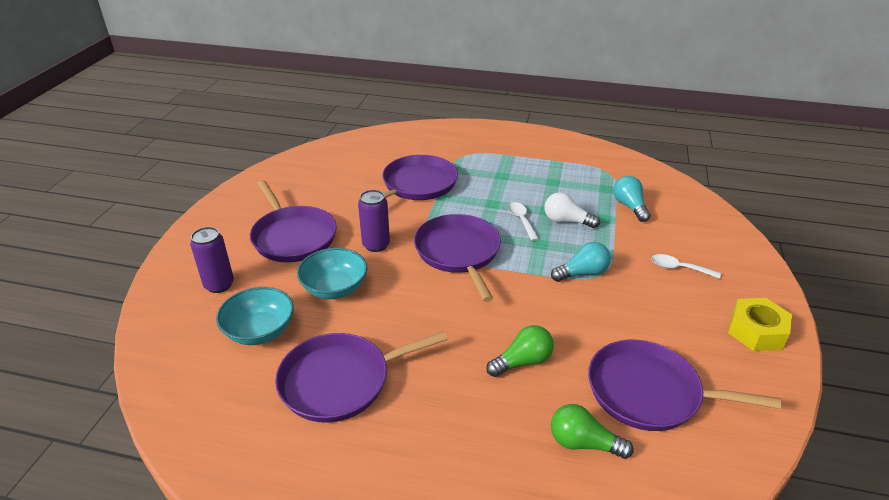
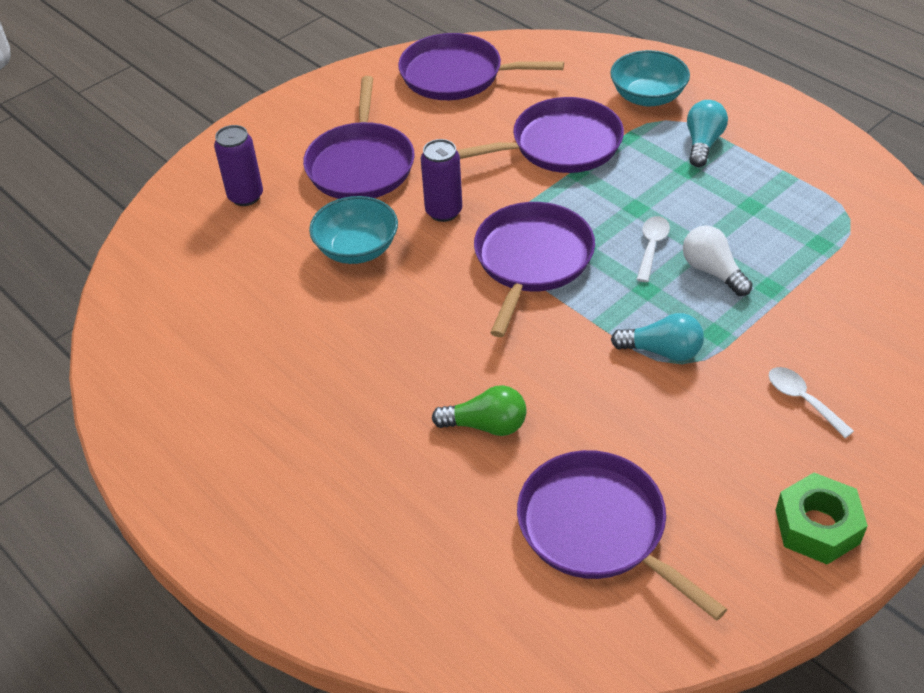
camera: 35 degrees right, 10 degrees up
(260, 331) = (248, 268): turquoise bowl -> turquoise bowl (647, 97)
(340, 381) = (284, 358): purple pan -> purple pan (457, 75)
(583, 443) = (469, 542): green light bulb -> none
(629, 207) = (826, 284): turquoise light bulb -> turquoise light bulb (703, 143)
(756, 331) = (817, 526): yellow nut -> green nut

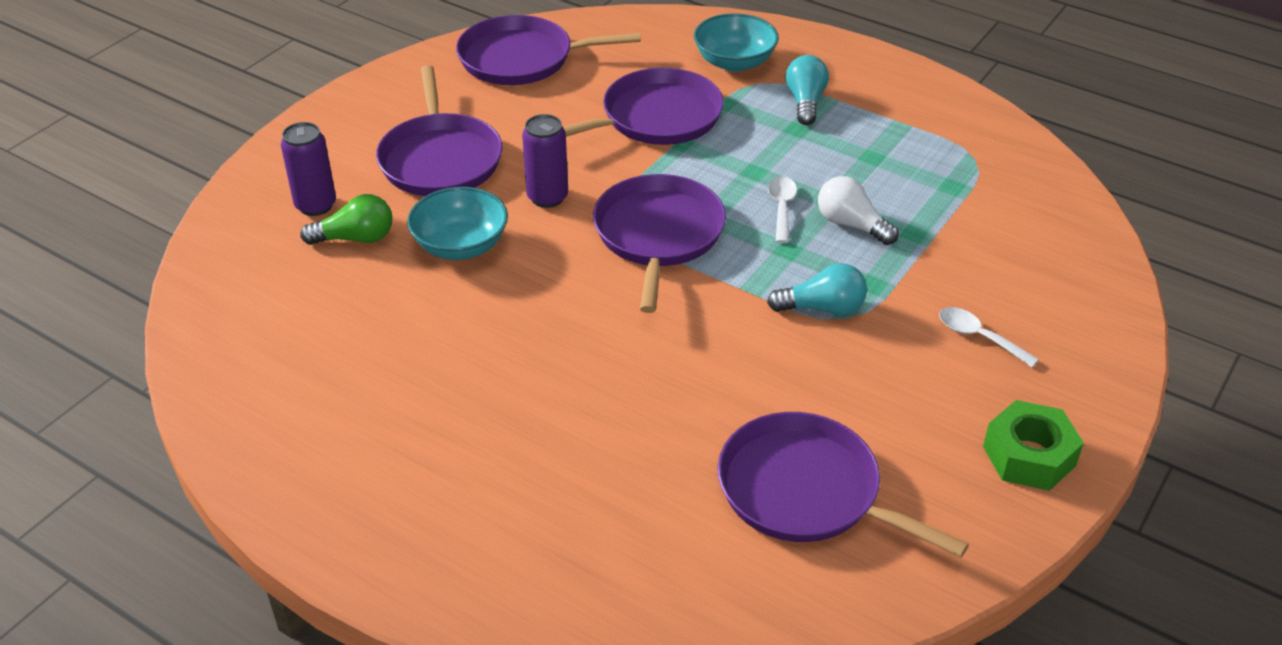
camera: 15 degrees left, 5 degrees down
(486, 425) = (656, 406): green light bulb -> green light bulb (355, 238)

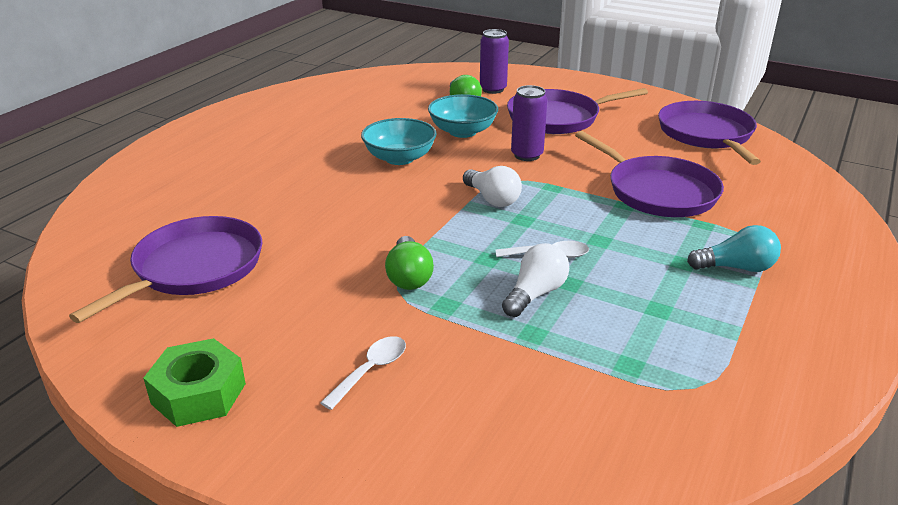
camera: 85 degrees right, 10 degrees down
(658, 235) = (492, 199): purple pan -> white light bulb
(734, 62) = (780, 226): turquoise bowl -> turquoise bowl (399, 158)
(822, 308) = (409, 276): turquoise light bulb -> green light bulb

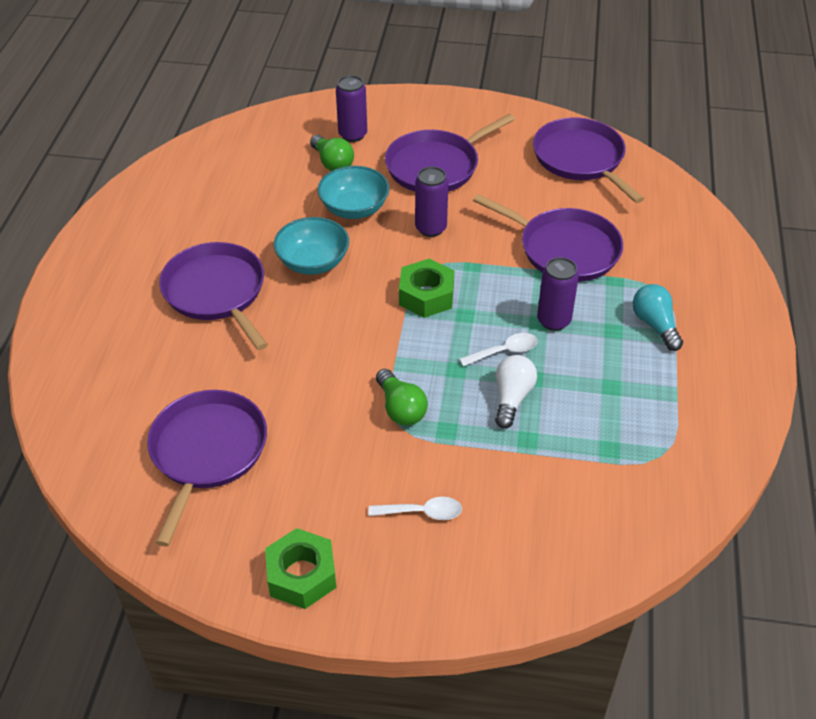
camera: 20 degrees left, 15 degrees up
(298, 162) = (216, 292): none -> purple pan
(371, 370) = (422, 512): white spoon -> white spoon turned 75 degrees clockwise
(492, 199) = (426, 296): white light bulb -> green nut
(617, 242) = (553, 320): none -> purple can
(736, 267) = (655, 325): turquoise light bulb -> turquoise light bulb turned 90 degrees counterclockwise

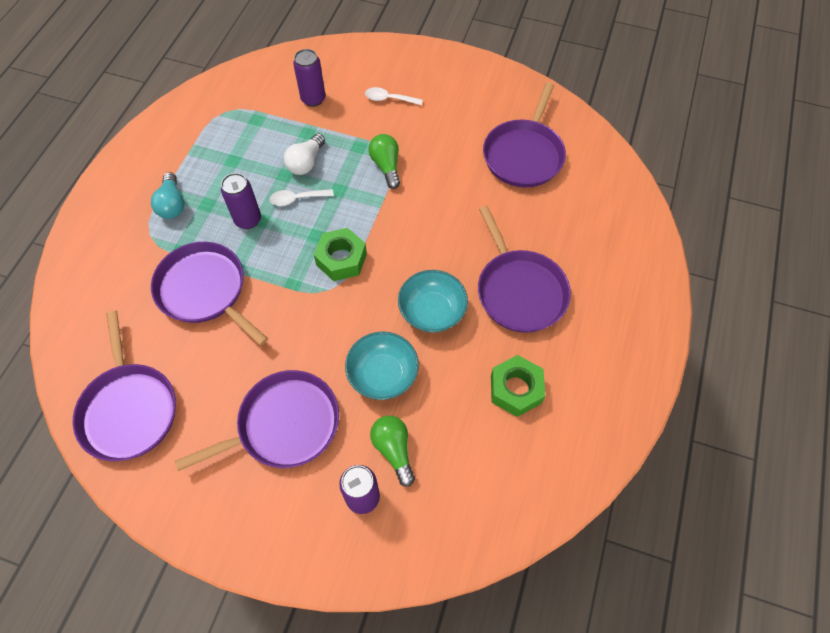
camera: 170 degrees left, 15 degrees up
(301, 575) = (467, 76): green nut -> green nut (515, 389)
(431, 228) = (315, 335): purple can -> purple can (313, 99)

